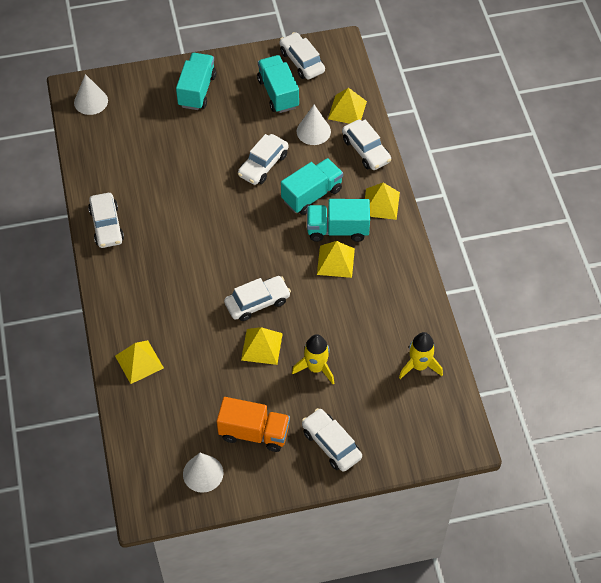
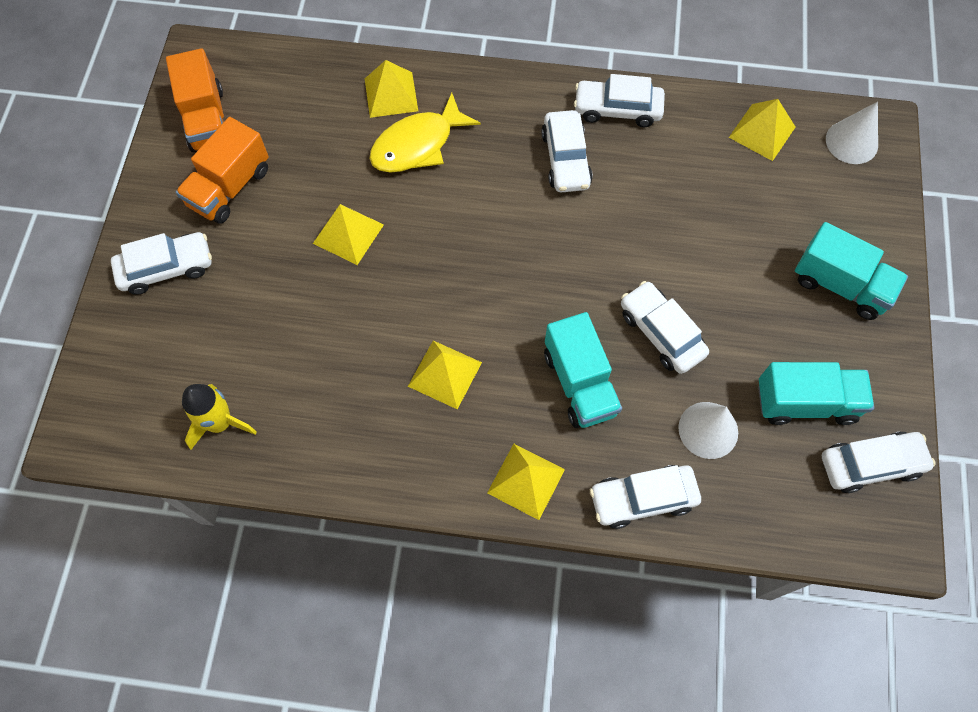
camera: 110 degrees right, 10 degrees up
(176, 330) = (418, 145): none -> yellow fish
(203, 473) = (207, 119): white cone -> orange truck
(257, 302) = (419, 250): white car -> white car (566, 159)
(316, 368) = (284, 288): yellow rocket -> none
(337, 230) = (500, 397): turquoise truck -> none
(347, 110) = (740, 501): yellow pyramid -> yellow pyramid (762, 132)

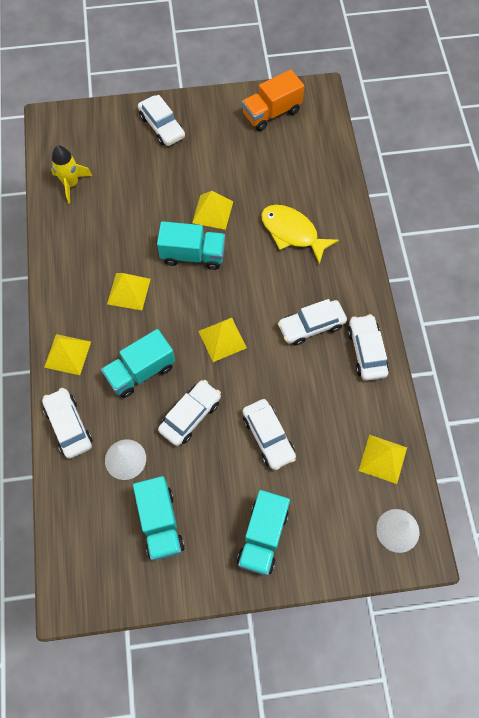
camera: 75 degrees right, 0 degrees up
(230, 187) = (226, 140): orange truck -> none
(391, 94) = (327, 206): yellow pyramid -> yellow pyramid (222, 339)
(411, 275) = (193, 255): none -> turquoise truck
(870, 464) = (123, 575): white car -> white car (268, 437)

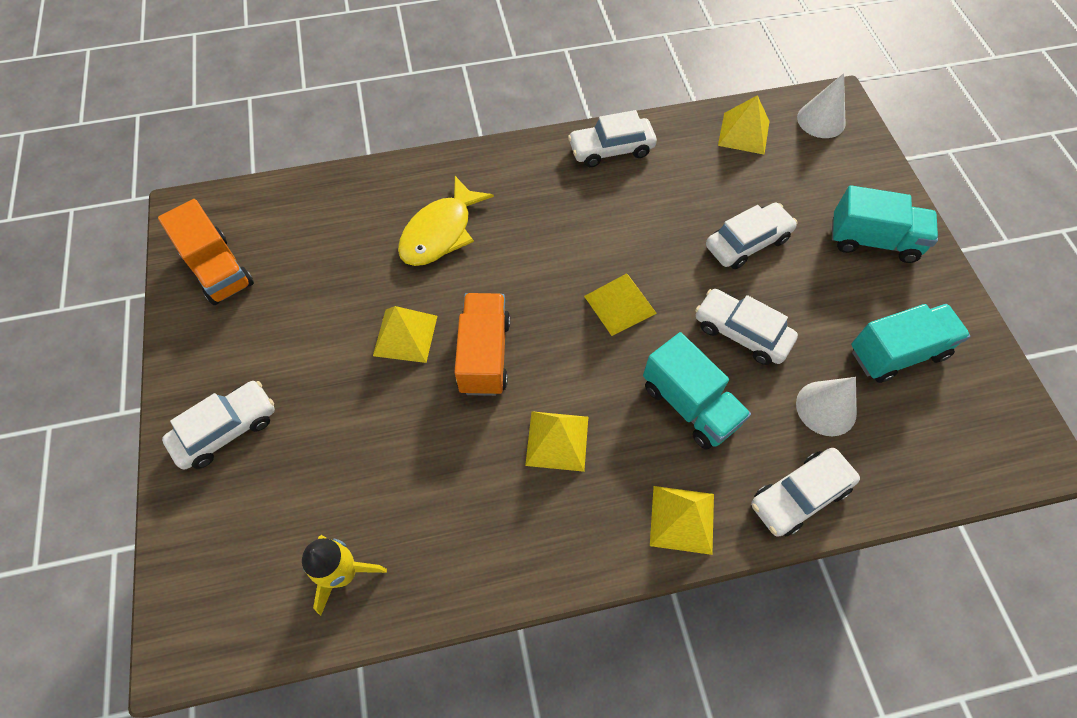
camera: 95 degrees left, 5 degrees down
(193, 255) = (484, 355): turquoise truck -> orange truck
(311, 326) = (584, 205): white car -> none

